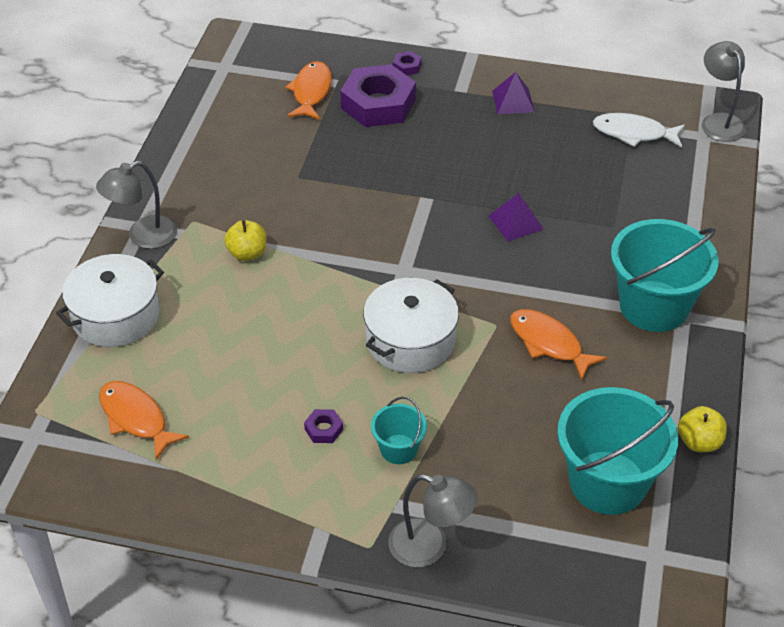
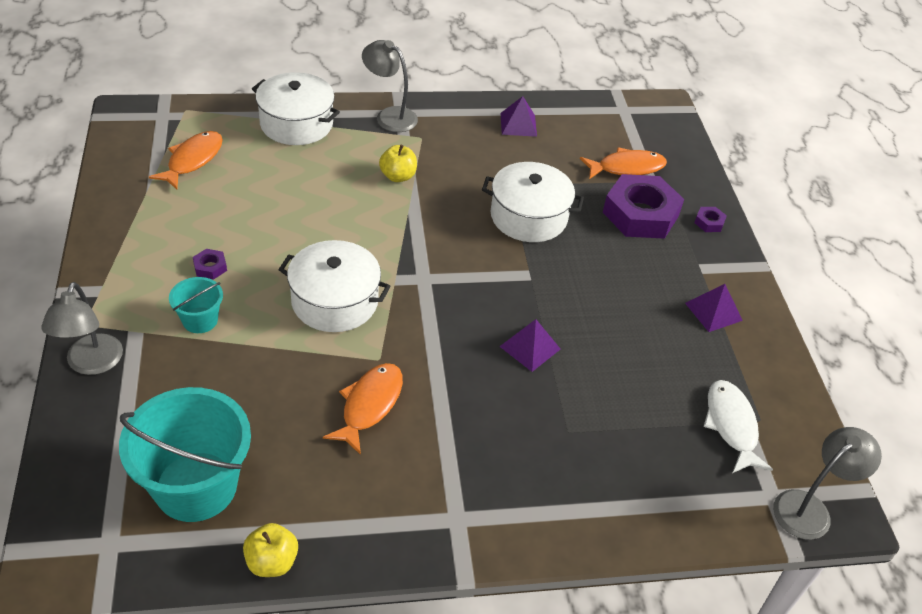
camera: 65 degrees right, 0 degrees up
(209, 144) = (518, 124): none -> purple pyramid
(350, 176) = (528, 216): none -> white pot
(654, 306) = (460, 488): turquoise bucket -> none

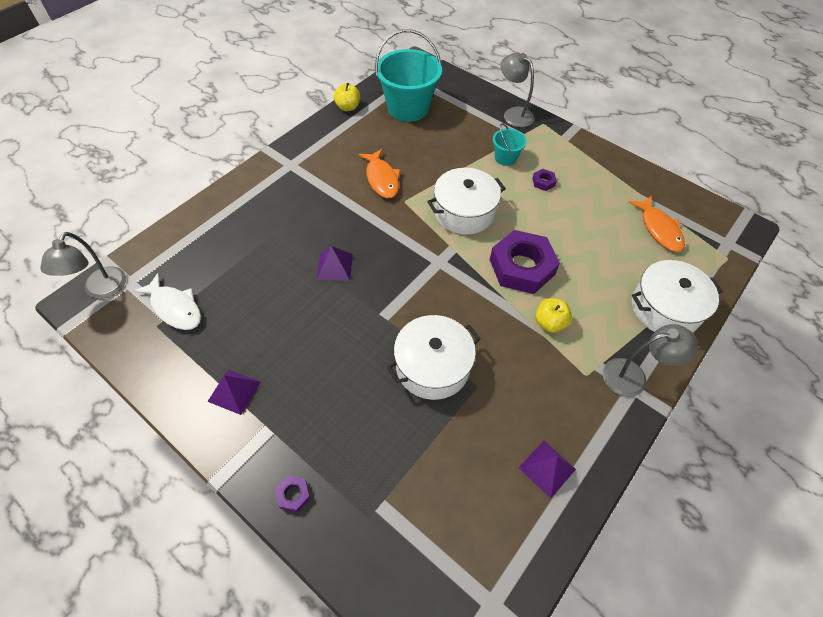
camera: 140 degrees right, 10 degrees up
(627, 168) = (413, 502): orange fish -> none
(640, 214) = (357, 449): purple nut -> purple nut (522, 267)

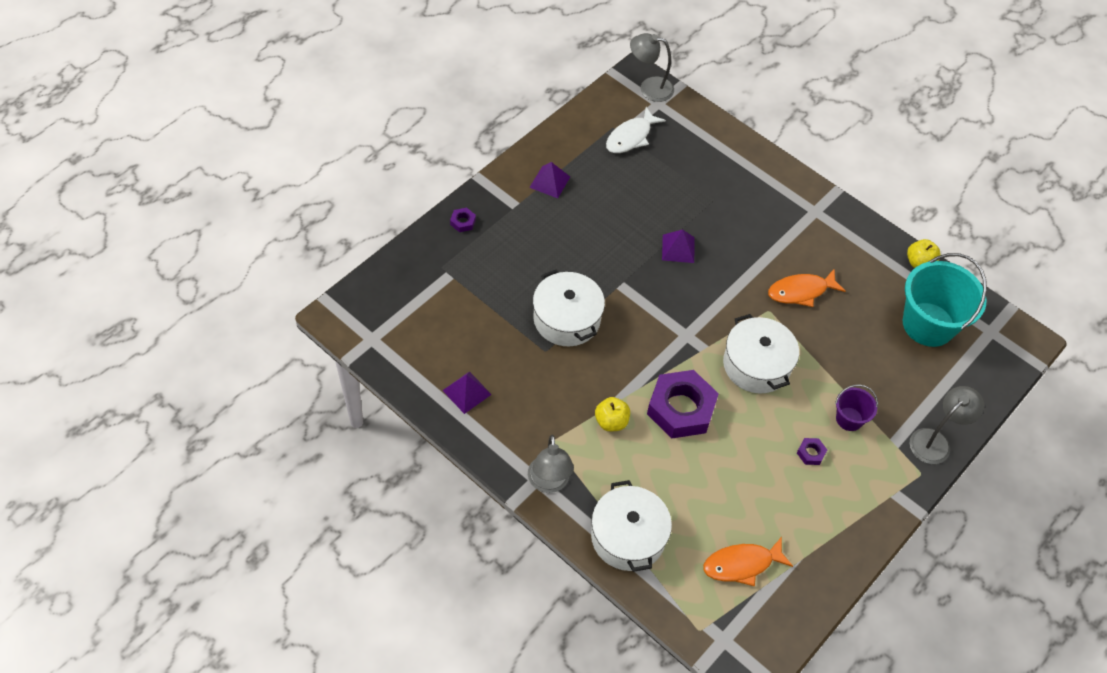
camera: 90 degrees right, 0 degrees up
(505, 158) = (849, 419): turquoise bucket -> purple bucket

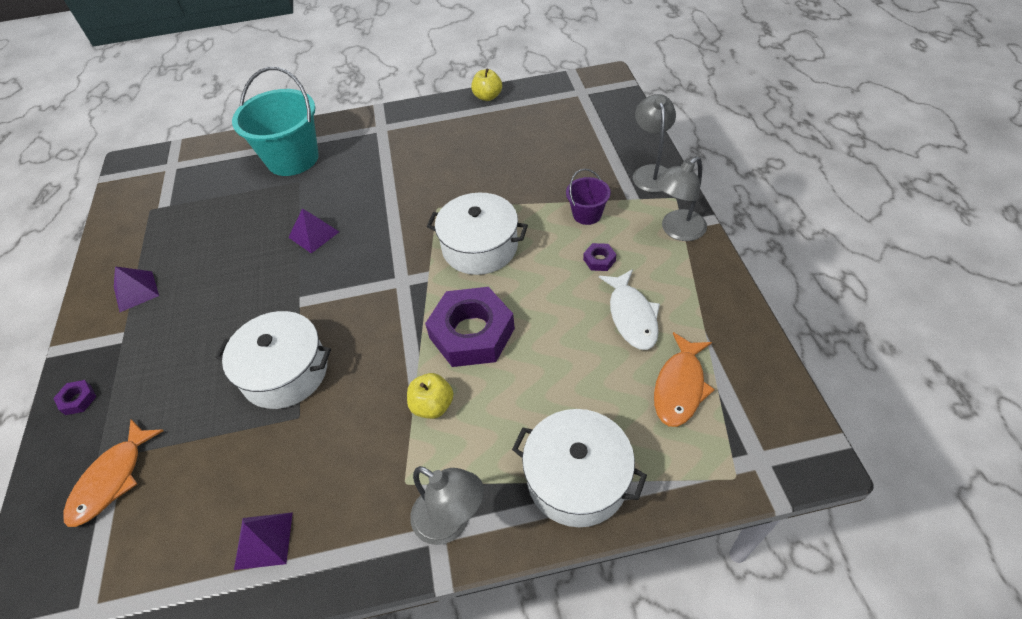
camera: 45 degrees left, 5 degrees down
(631, 137) = (175, 202): white fish -> white fish (632, 316)
(649, 88) = (150, 163): grey lamp -> grey lamp (677, 230)
(801, 291) = (441, 177): orange fish -> orange fish (112, 480)
(928, 324) = (544, 120): turquoise bucket -> turquoise bucket (293, 158)

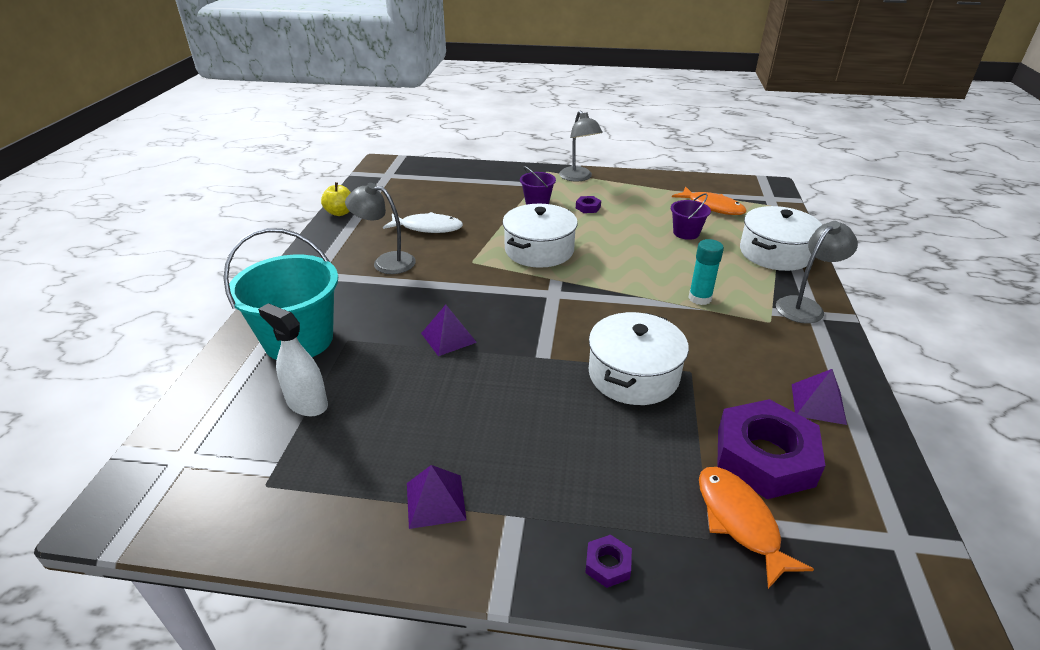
camera: 75 degrees left, 15 degrees down
(112, 480) = (739, 521): orange fish -> orange fish turned 150 degrees counterclockwise
(224, 193) = (307, 403): none -> white spray bottle
(432, 406) = (700, 298): yellow apple -> turquoise glue stick
(472, 333) = (633, 269): purple nut -> purple nut (764, 457)
(584, 368) = (686, 233): none -> purple bucket
(632, 316) = (647, 208): white fish -> white fish (428, 228)
(651, 172) = (513, 172): grey lamp -> grey lamp (386, 262)

